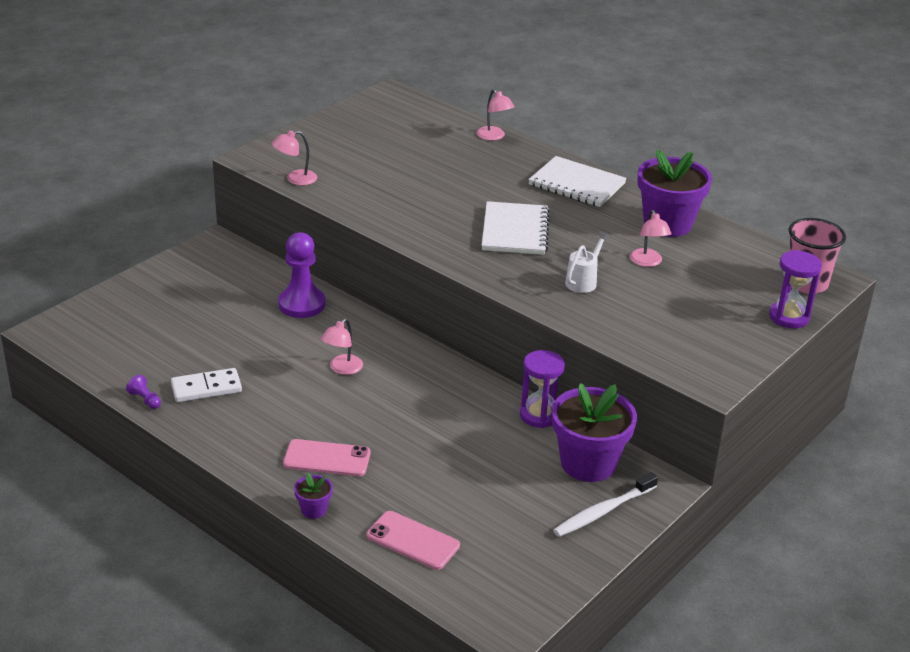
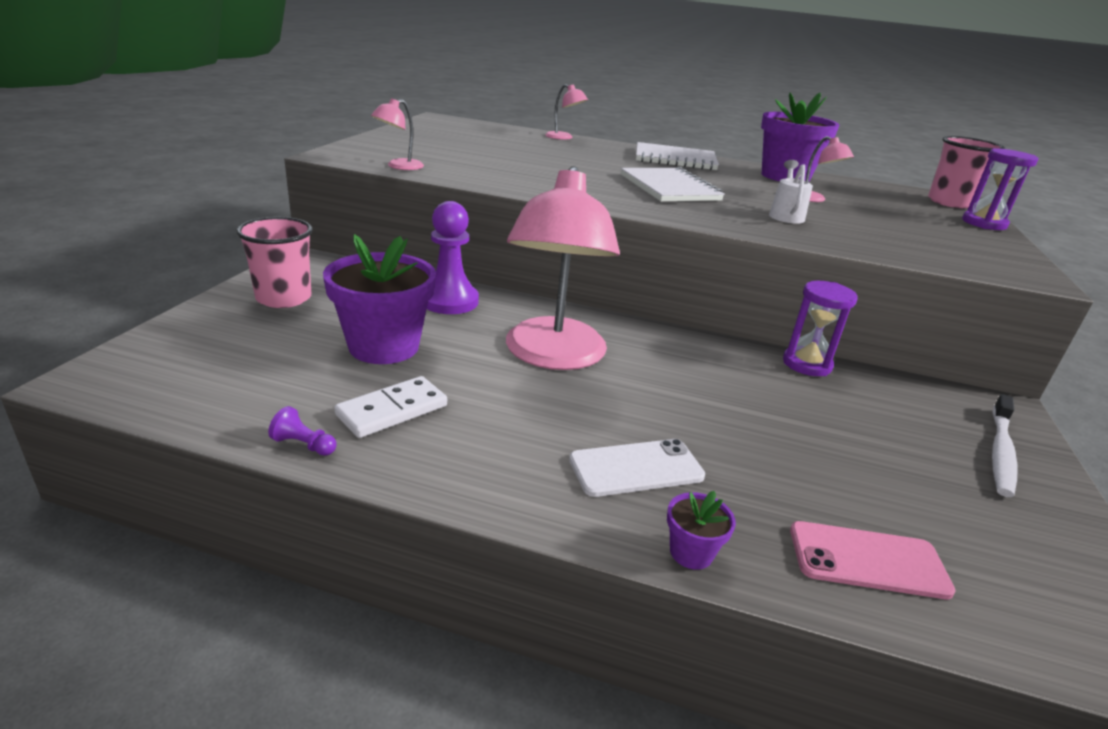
camera: 25 degrees left, 5 degrees down
(183, 282) = (284, 298): none -> pink cup
(327, 458) = (636, 468): pink phone -> white phone
(342, 369) = (553, 356): pink lamp -> pink lamp, size x2.40
(588, 463) = (913, 402): purple flower pot -> purple flower pot (384, 346)

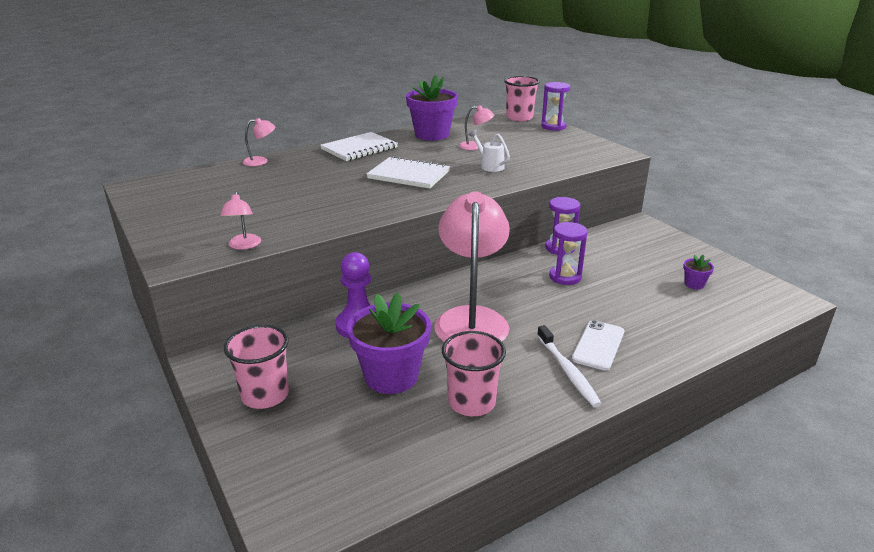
camera: 45 degrees left, 0 degrees up
(304, 445) = (477, 450): purple pawn -> none
(392, 410) = (471, 402): white domino -> pink cup
(553, 356) = (471, 319): pink lamp -> pink lamp turned 135 degrees counterclockwise
(691, 552) = (668, 362): purple flower pot -> purple flower pot (694, 284)
(749, 389) = (565, 277): none -> purple hourglass
(867, 560) = (704, 321): pink phone -> none
(1000, 452) = (667, 246): white toothbrush -> white toothbrush (568, 371)

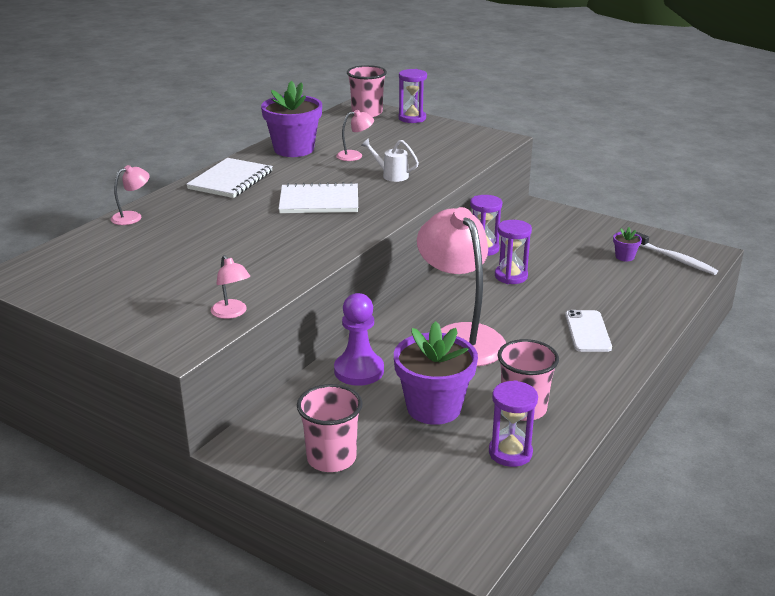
camera: 25 degrees left, 0 degrees up
(421, 442) = (510, 453): none -> purple hourglass
(568, 371) = (580, 360): white toothbrush -> white toothbrush (675, 259)

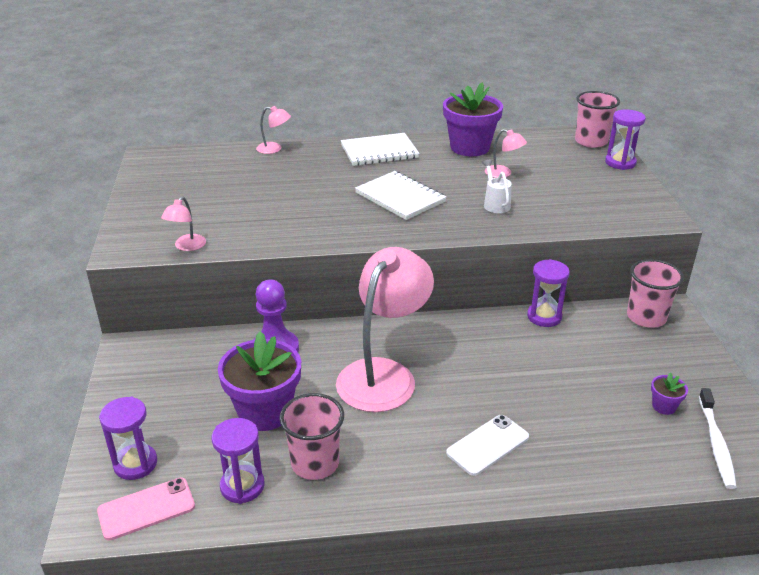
camera: 50 degrees right, 5 degrees up
(331, 458) = (151, 395): pink cup -> pink cup (646, 317)
(482, 513) = (146, 509): none -> pink phone
(511, 276) = (520, 354): purple hourglass -> purple hourglass (135, 464)

